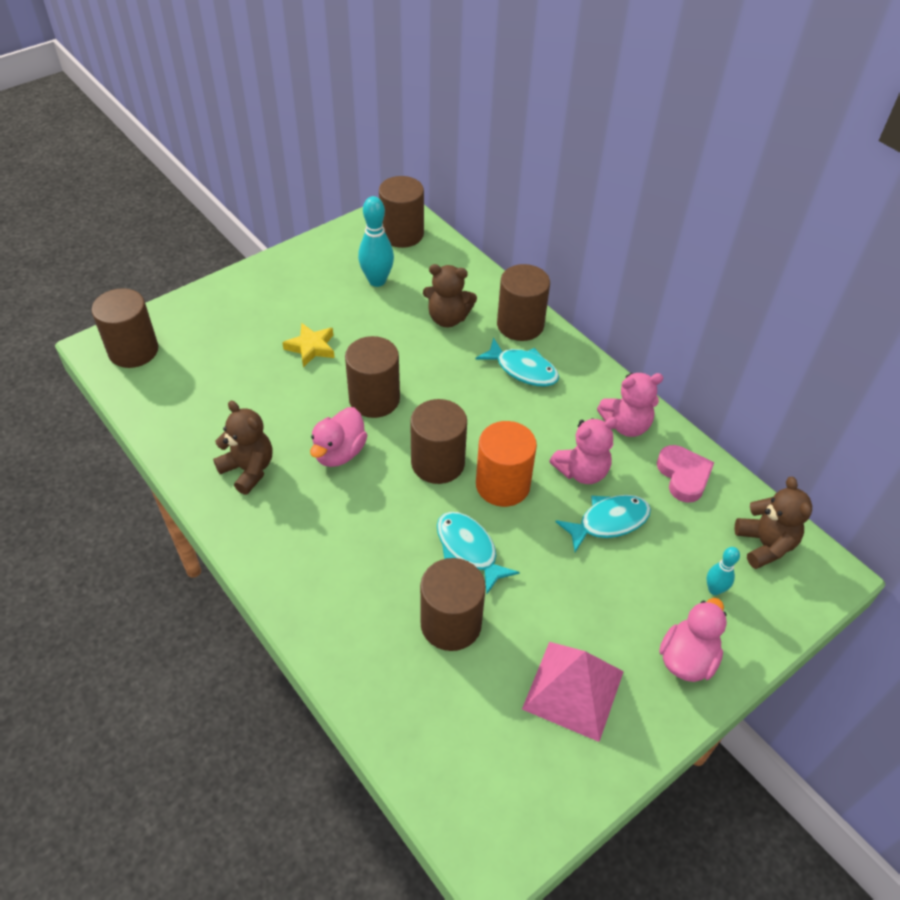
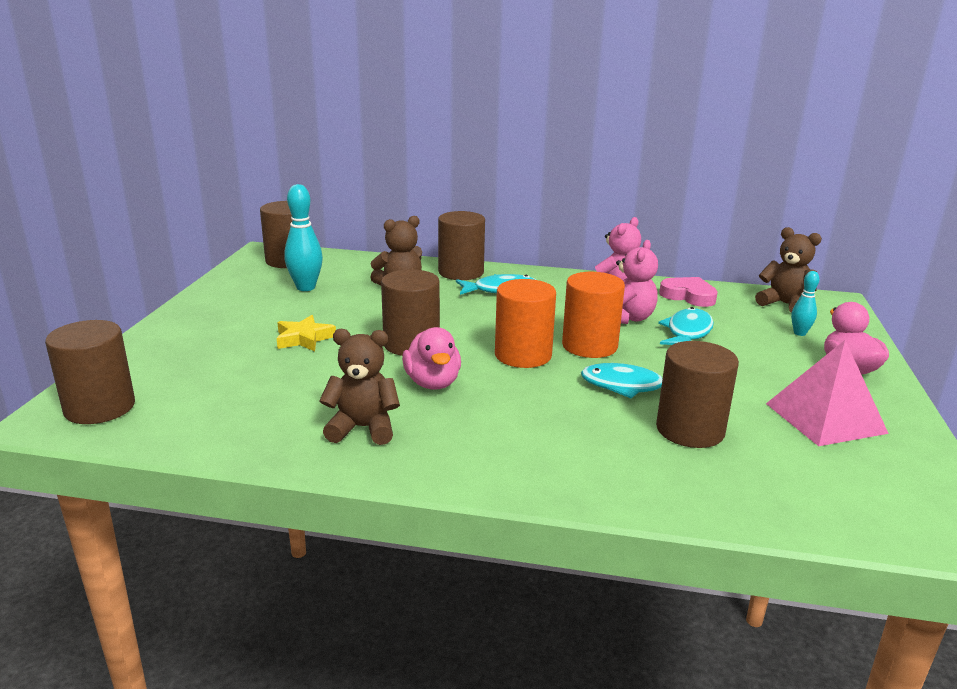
camera: 40 degrees left, 25 degrees down
(438, 463) = (523, 355): brown cylinder -> orange cylinder

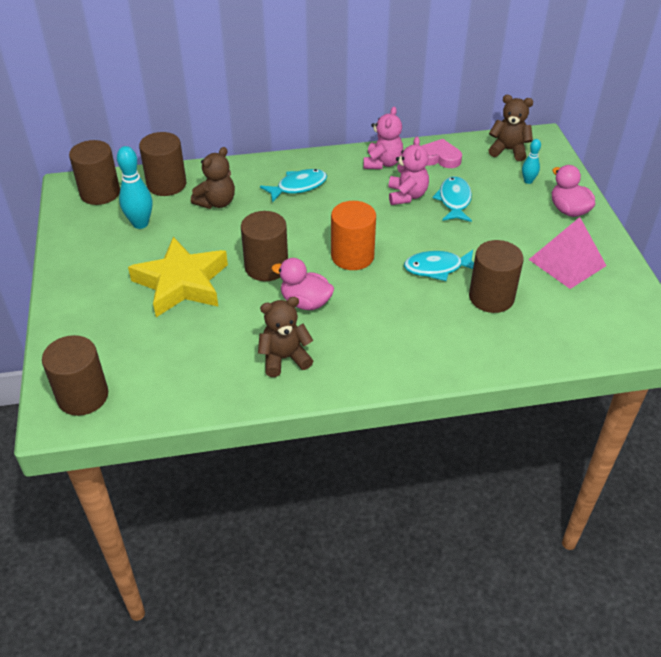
camera: 20 degrees left, 20 degrees up
(304, 338) = (181, 283): yellow star -> yellow star, size x2.02
(432, 383) = (305, 302): pink duck -> pink duck turned 150 degrees clockwise
(461, 272) = (254, 172): brown cylinder -> brown cylinder (166, 184)
(589, 346) = (393, 233): orange cylinder -> none

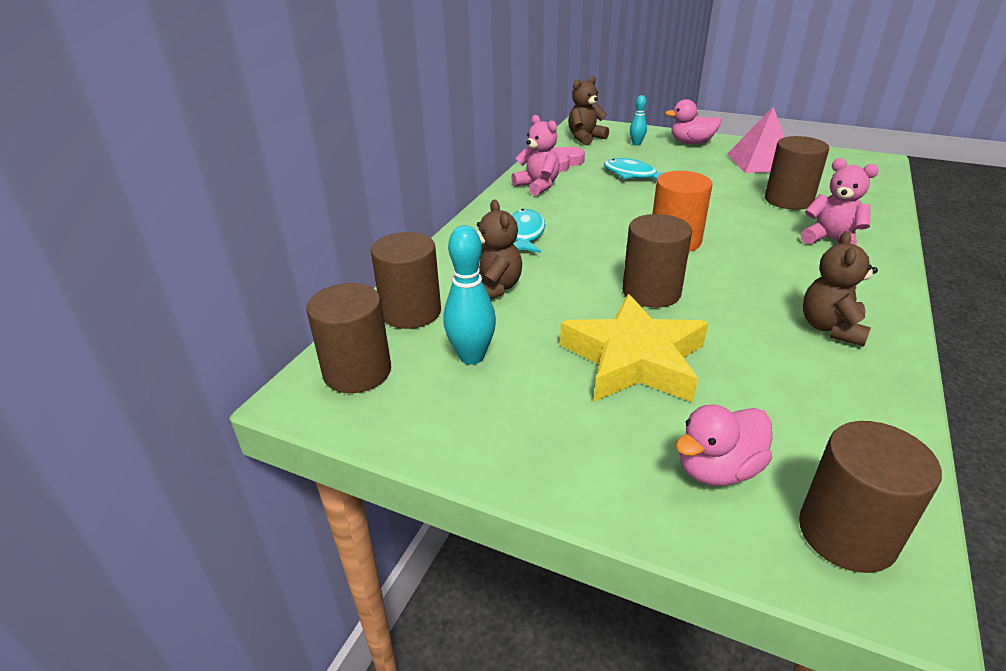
camera: 55 degrees left, 10 degrees down
(305, 302) = (735, 287): pink duck -> pink duck (717, 469)
(407, 195) = (603, 190): pink teddy bear -> pink teddy bear (830, 240)
(437, 268) = (728, 209): turquoise fish -> none

